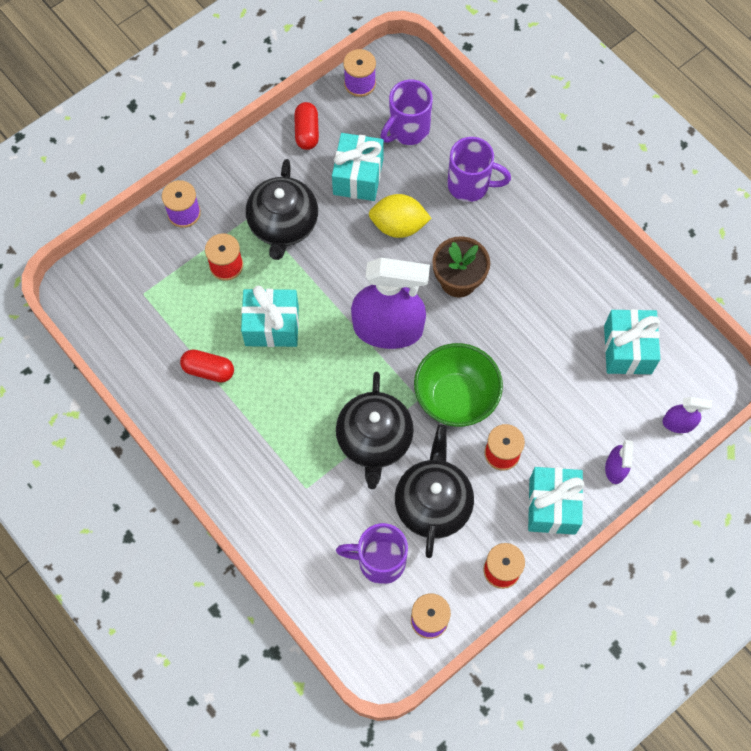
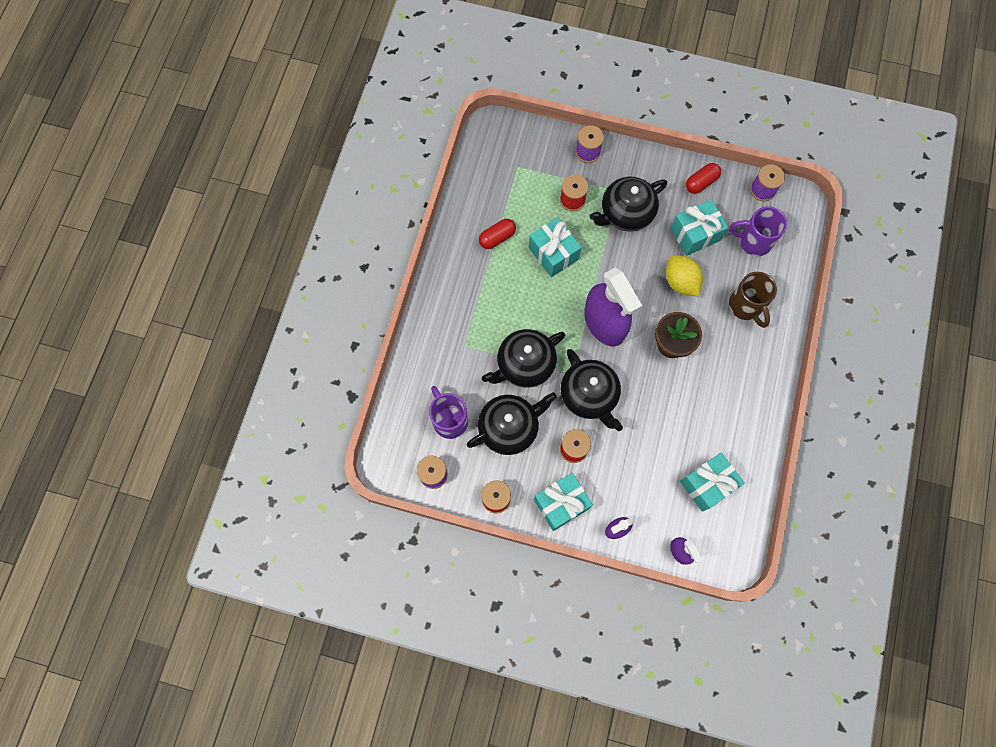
camera: 55 degrees right, 5 degrees up
(208, 370) = (497, 238): red capsule -> red capsule turned 75 degrees clockwise
(455, 398) = (589, 395): green bowl -> black teapot
(470, 185) = (746, 306): purple mug -> brown mug

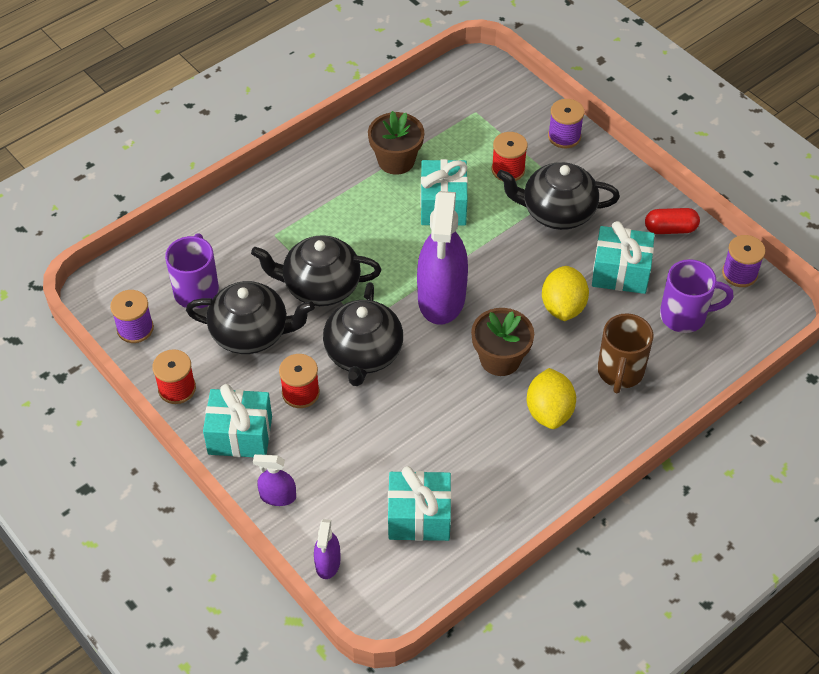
camera: 35 degrees right, 20 degrees down
(497, 238) = (396, 160): red capsule -> brown flower pot
(726, 361) = (549, 412): none -> yellow lemon
(753, 241) = (685, 316): purple mug -> purple mug turned 135 degrees clockwise

